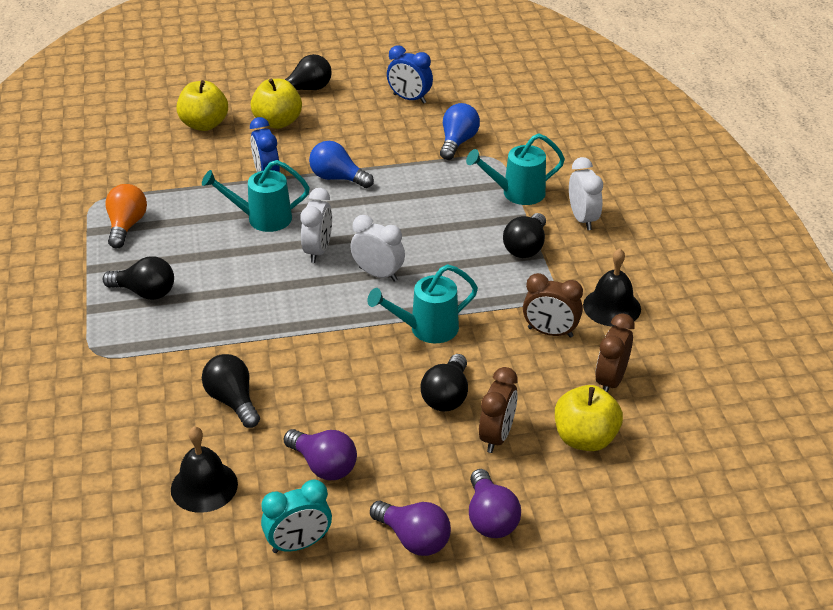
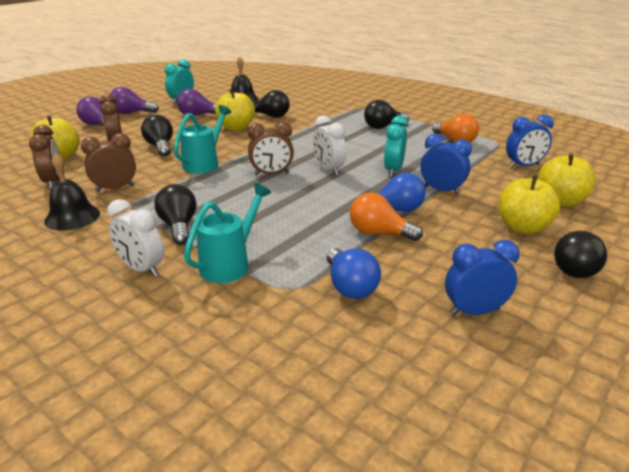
camera: 140 degrees right, 10 degrees down
(146, 165) = (523, 166): none -> blue clock
(262, 219) = (393, 170): turquoise watering can -> turquoise clock
(311, 393) = (236, 128): none -> yellow apple
(378, 274) = (271, 174): white clock -> brown clock
(382, 166) = (379, 233): none -> orange light bulb

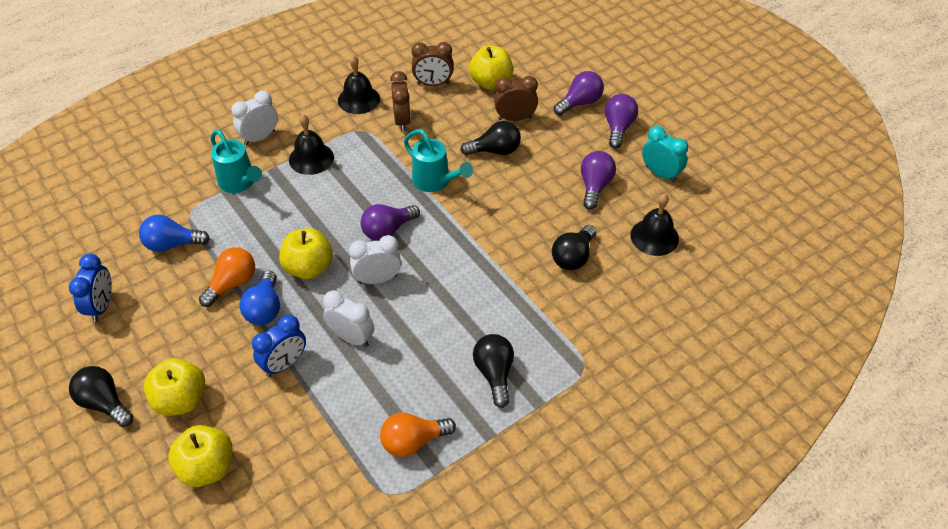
camera: 105 degrees right, 20 degrees up
(179, 226) = (311, 158): black light bulb -> black bell
(236, 128) = (537, 218): yellow apple -> yellow apple (309, 268)
(271, 174) = (388, 230): brown clock -> purple light bulb
(393, 170) = (351, 337): turquoise clock -> white clock
(523, 166) = (305, 483): blue clock -> none

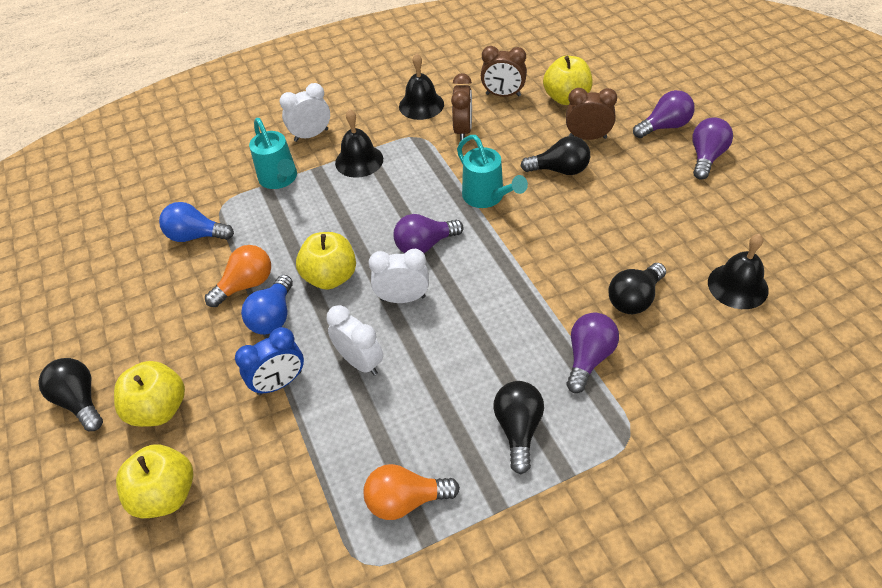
camera: 15 degrees right, 0 degrees up
(102, 306) = (108, 293): blue clock -> none
(595, 186) = (670, 220): purple light bulb -> purple light bulb (588, 358)
(660, 174) = (752, 213): turquoise clock -> none

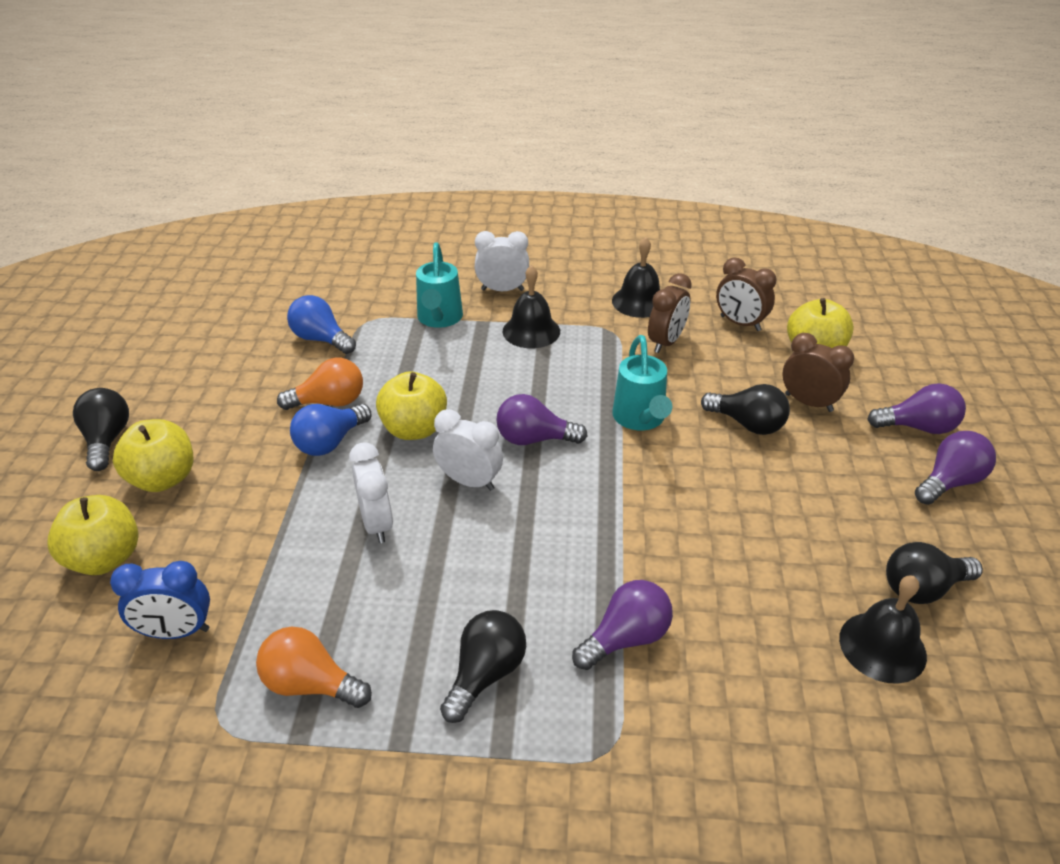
camera: 25 degrees right, 10 degrees down
(280, 383) = (285, 507): blue clock -> blue clock (176, 632)
(634, 299) = (733, 600): black light bulb -> black light bulb (922, 588)

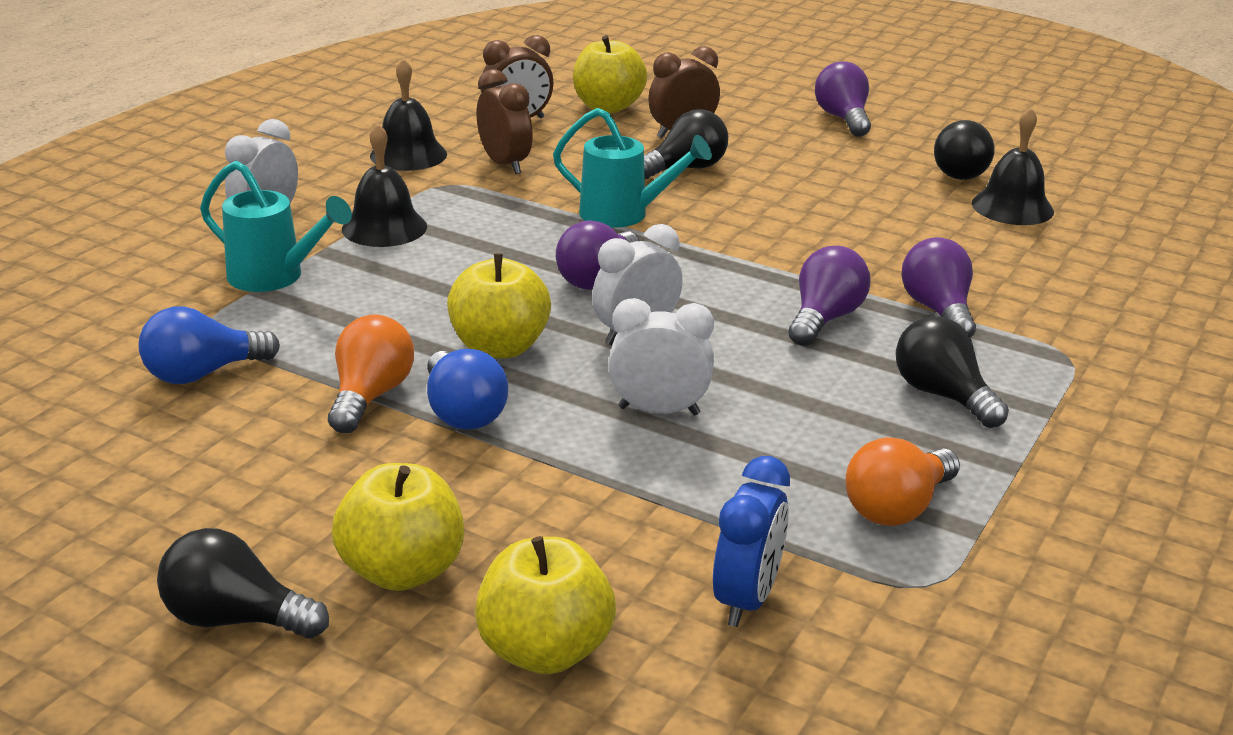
camera: 65 degrees left, 10 degrees down
(918, 427) = (762, 105): purple light bulb -> purple light bulb (824, 319)

